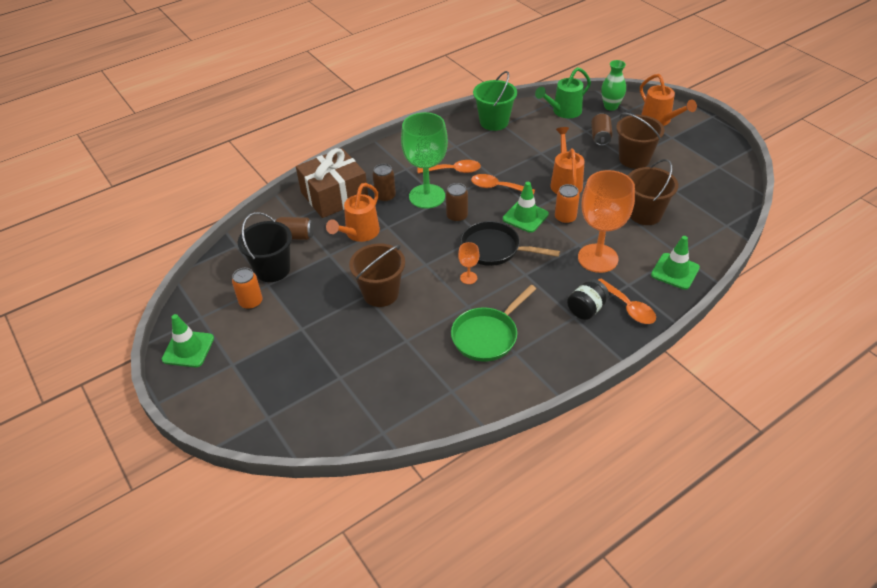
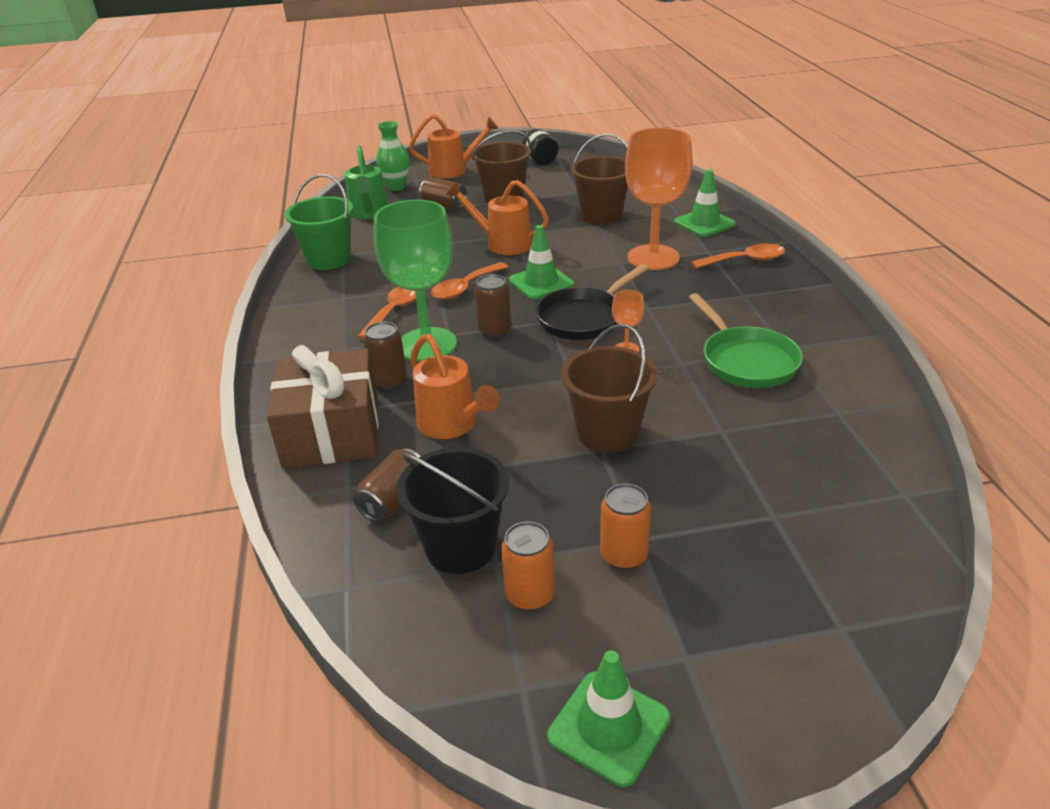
camera: 65 degrees left, 10 degrees down
(565, 218) = (567, 259): orange can -> orange can (623, 555)
(586, 309) = (734, 284): black jar -> black jar (540, 160)

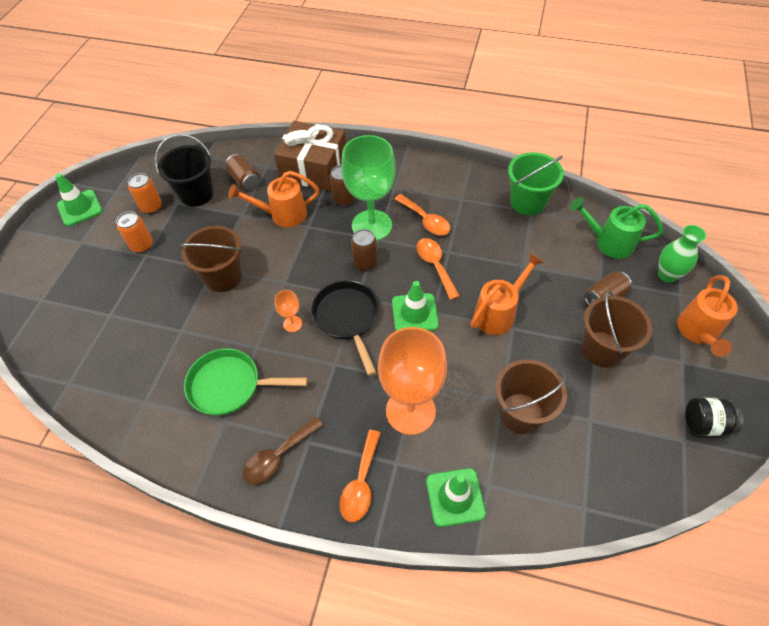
camera: 115 degrees right, 20 degrees up
(776, 305) = (278, 456): none -> brown spoon

